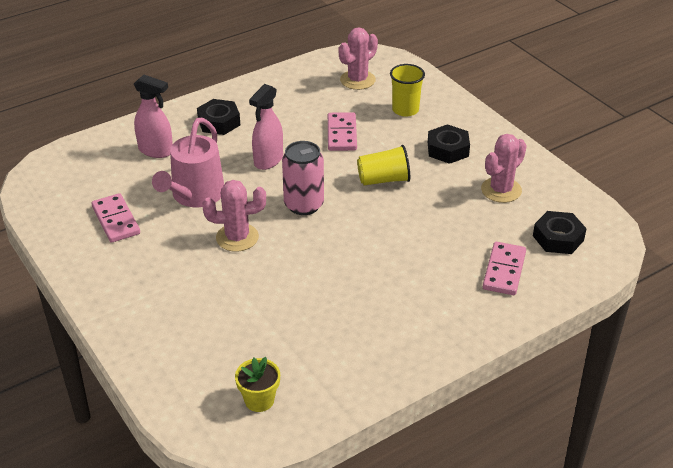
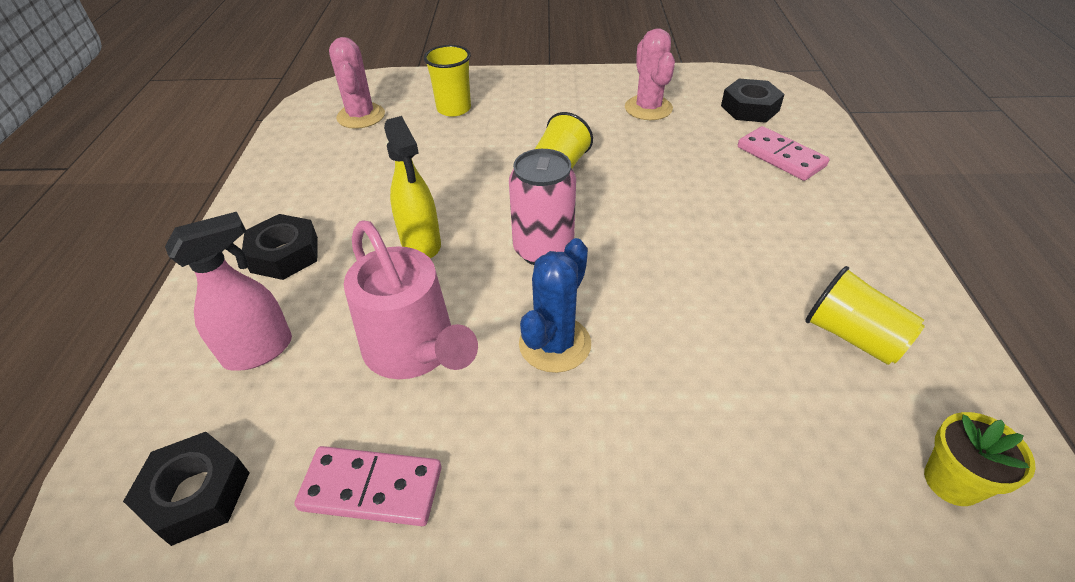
camera: 55 degrees left, 5 degrees up
(237, 237) = (555, 344): pink cactus -> blue cactus
(268, 160) = (421, 243): pink spray bottle -> yellow spray bottle
(338, 344) = (852, 336): none -> yellow cup
(342, 134) = (442, 165): pink domino -> none
(448, 149) = (550, 111): black nut -> black nut (196, 493)

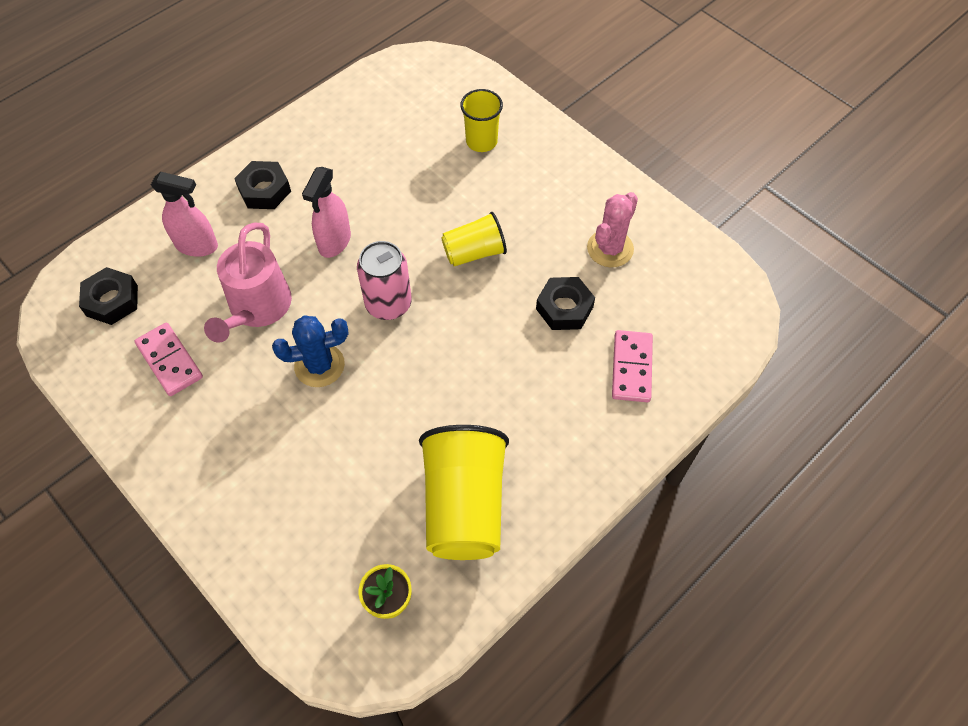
camera: 45 degrees right, 15 degrees up
(361, 116) = (418, 102): pink cactus -> none
(421, 243) = (334, 242): yellow spray bottle -> pink spray bottle
(750, 108) = (684, 310): black nut -> black nut (564, 308)
(852, 336) = (464, 505): yellow cup -> yellow cup, size x1.75

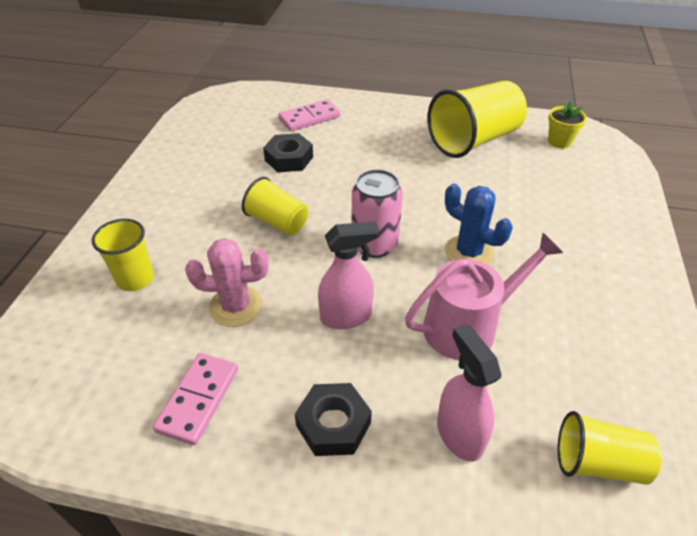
camera: 125 degrees left, 15 degrees down
(112, 300) = (598, 463): black nut -> yellow cup
(169, 361) = (583, 353): pink domino -> pink domino (198, 399)
(610, 248) = (214, 159): pink cactus -> pink cactus (236, 306)

